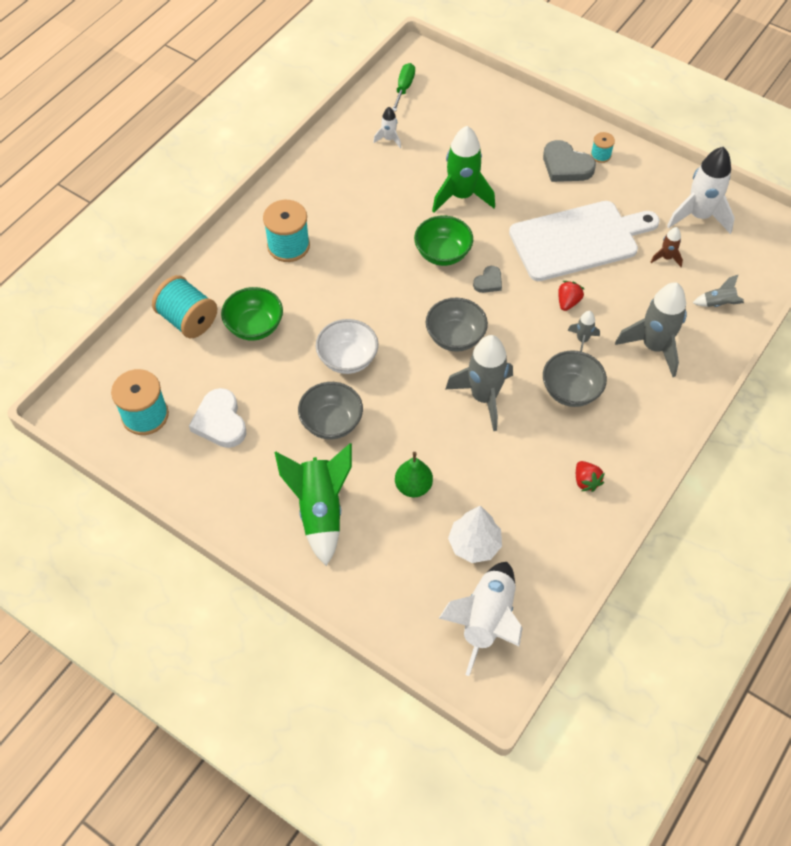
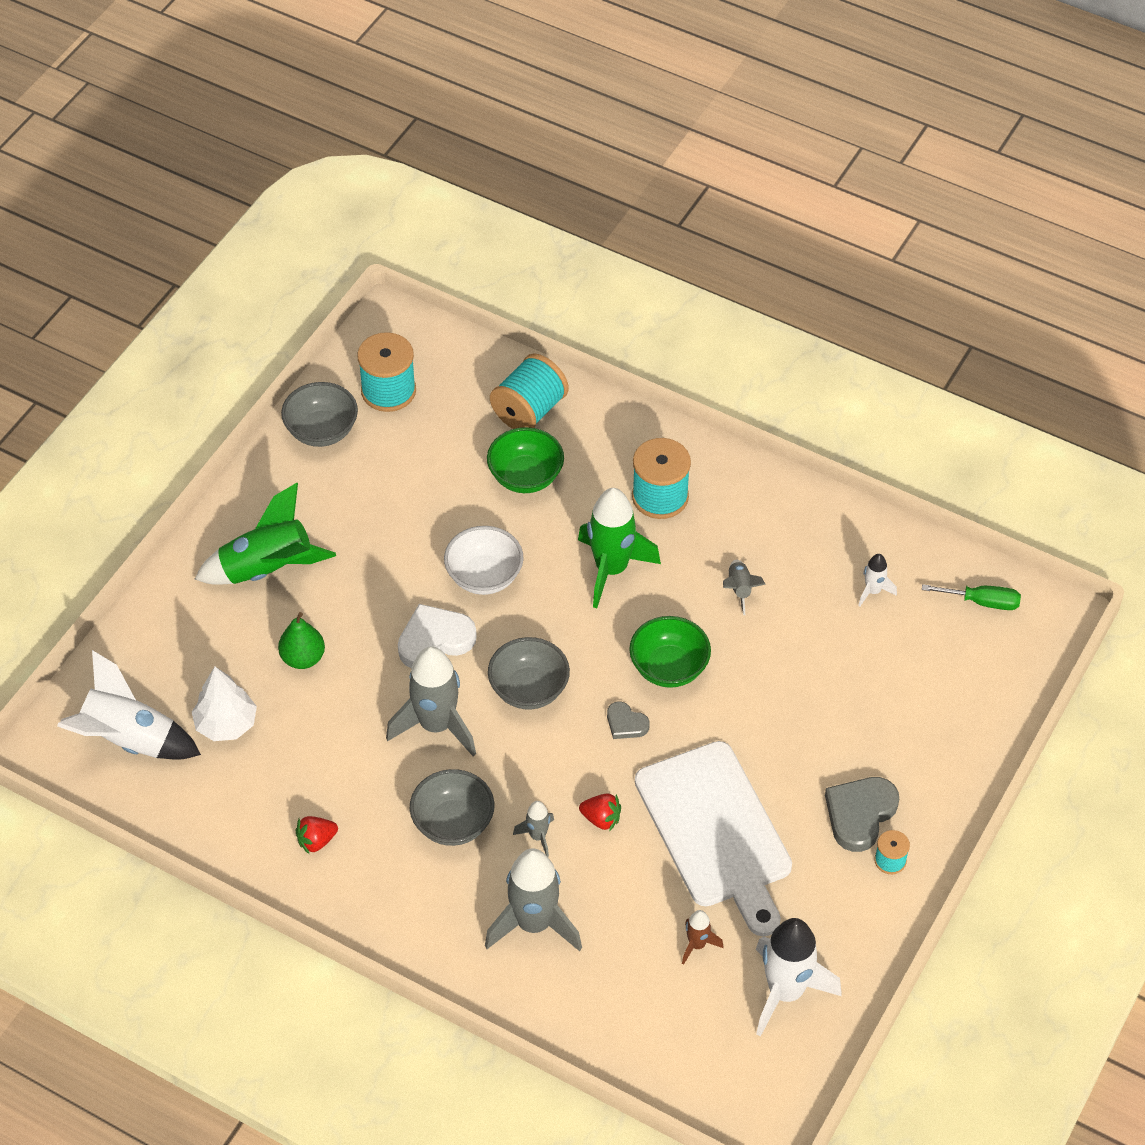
camera: 85 degrees right, 5 degrees down
(220, 421) = (384, 461): white heart -> white heart (435, 640)
(331, 422) = (389, 569): grey bowl -> grey bowl (322, 431)
(461, 196) = (778, 685): green rocket -> green rocket (611, 569)
(718, 303) = (619, 1010): grey rocket -> grey rocket (739, 590)

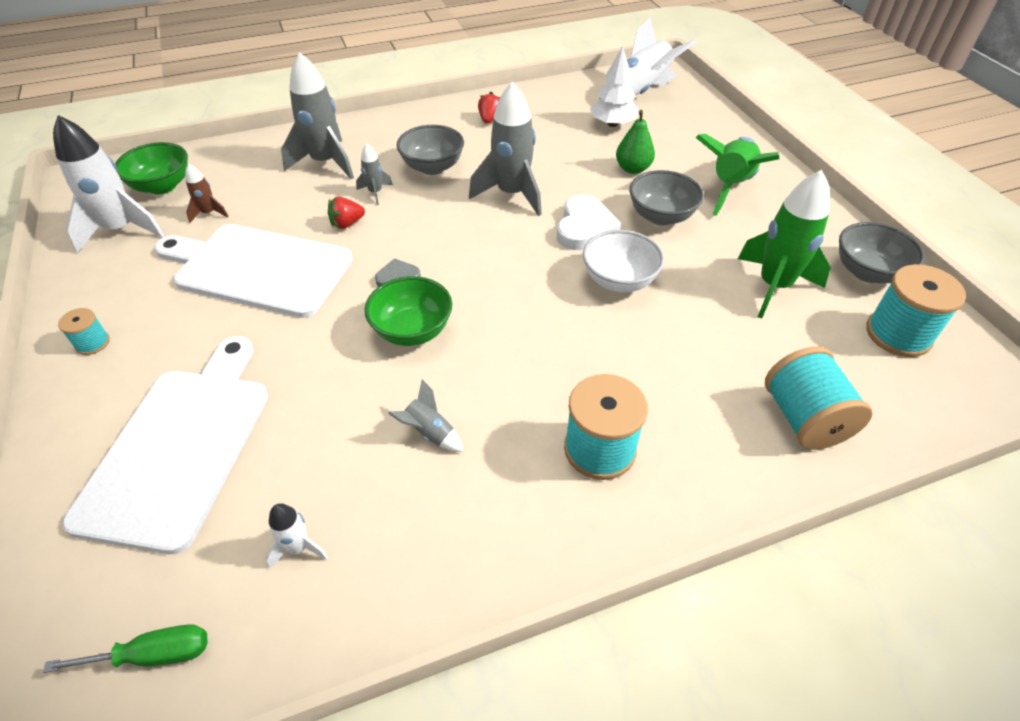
camera: 130 degrees right, 5 degrees down
(525, 477) = (711, 365): green bowl -> green bowl (162, 186)
(529, 689) = (488, 247): grey bowl -> grey bowl (661, 216)
(611, 569) = (548, 358): green rocket -> green rocket (773, 286)
(860, 814) = (146, 353): grey heart -> none
(890, 712) = (180, 447): none -> white cutting board
(982, 602) = (153, 655): green screwdriver -> green screwdriver turned 150 degrees counterclockwise

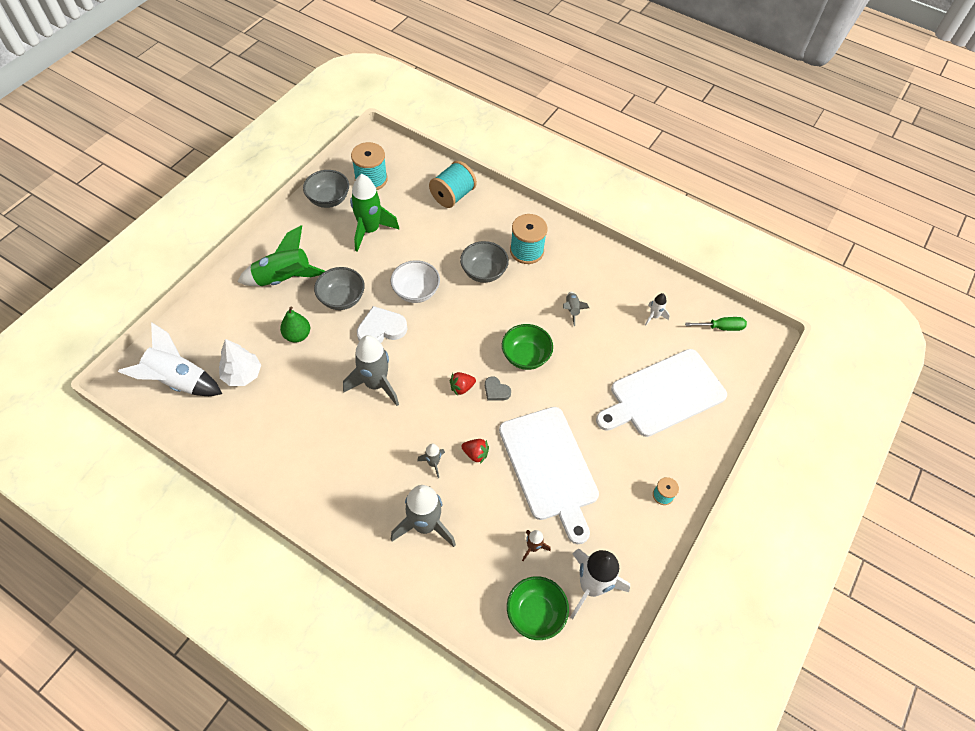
camera: 130 degrees left, 10 degrees up
(153, 655) = (721, 327): green screwdriver -> green screwdriver turned 135 degrees clockwise
(432, 167) = (379, 450): grey bowl -> grey bowl (483, 272)
(490, 120) = (288, 457): red strawberry -> red strawberry (462, 387)

